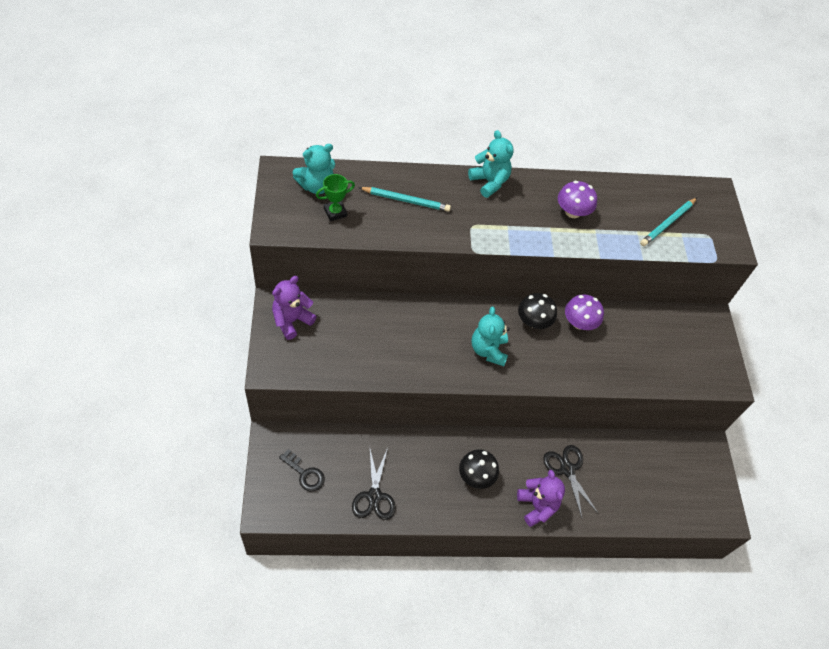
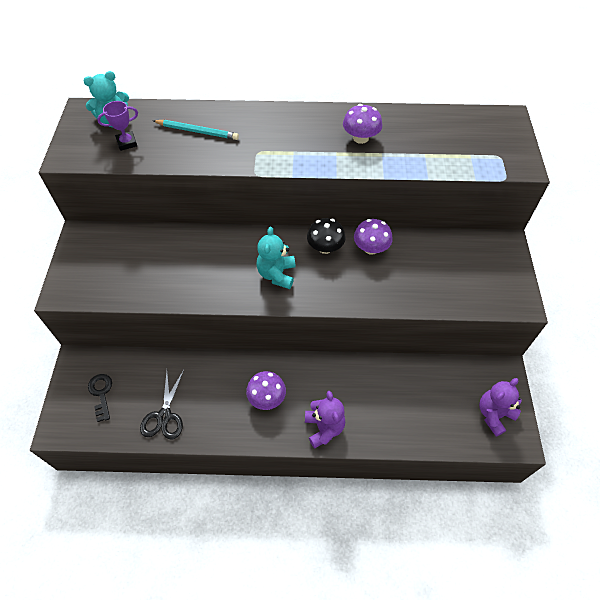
camera: 10 degrees right, 0 degrees up
(292, 320) = (91, 249): purple teddy bear -> purple teddy bear (494, 414)
(305, 473) = (101, 394): black key -> black key turned 150 degrees counterclockwise
(335, 212) = (127, 143): green trophy -> purple trophy
(476, 476) = (267, 397): black mushroom -> purple mushroom
(489, 182) = (281, 114): turquoise teddy bear -> none
(567, 469) = (358, 392): black scissors -> none
(668, 223) = (457, 146): turquoise pencil -> none

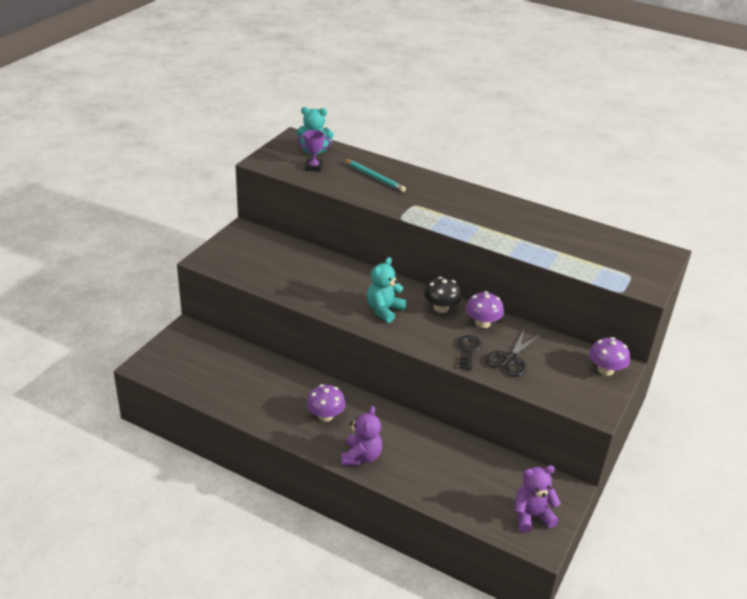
camera: 25 degrees right, 20 degrees down
(101, 394) = (191, 357): black key -> black key (468, 350)
(164, 416) = (231, 392): black scissors -> black scissors (510, 359)
(360, 138) = (510, 223): purple mushroom -> purple mushroom (605, 370)

